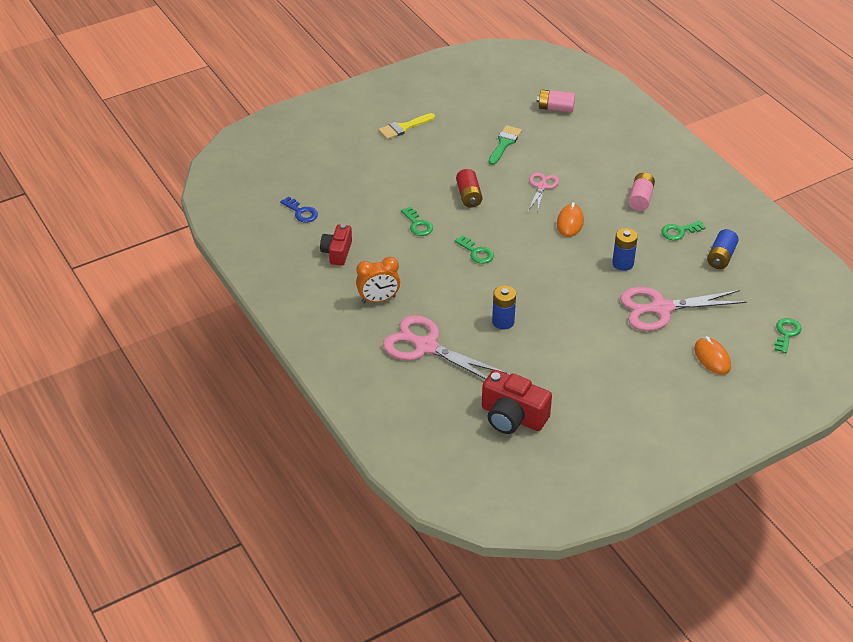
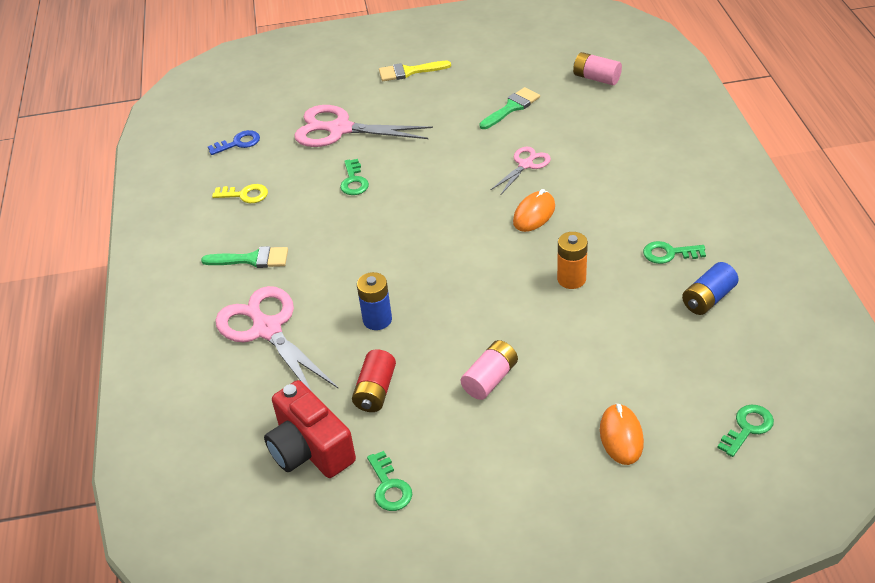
camera: 25 degrees right, 0 degrees up
(301, 212) = (238, 143): blue key -> blue key turned 90 degrees counterclockwise
(337, 252) = (245, 195): red camera -> yellow key
(378, 300) = (252, 259): orange clock -> green brush
(469, 196) = (433, 159): red battery -> red battery (375, 391)
(476, 252) = (400, 227): green key -> green key (389, 487)
(623, 263) = (571, 279): blue battery -> orange battery
(640, 199) = (640, 202): pink battery -> pink battery (490, 379)
(661, 308) = (589, 350): pink scissors -> pink scissors (340, 129)

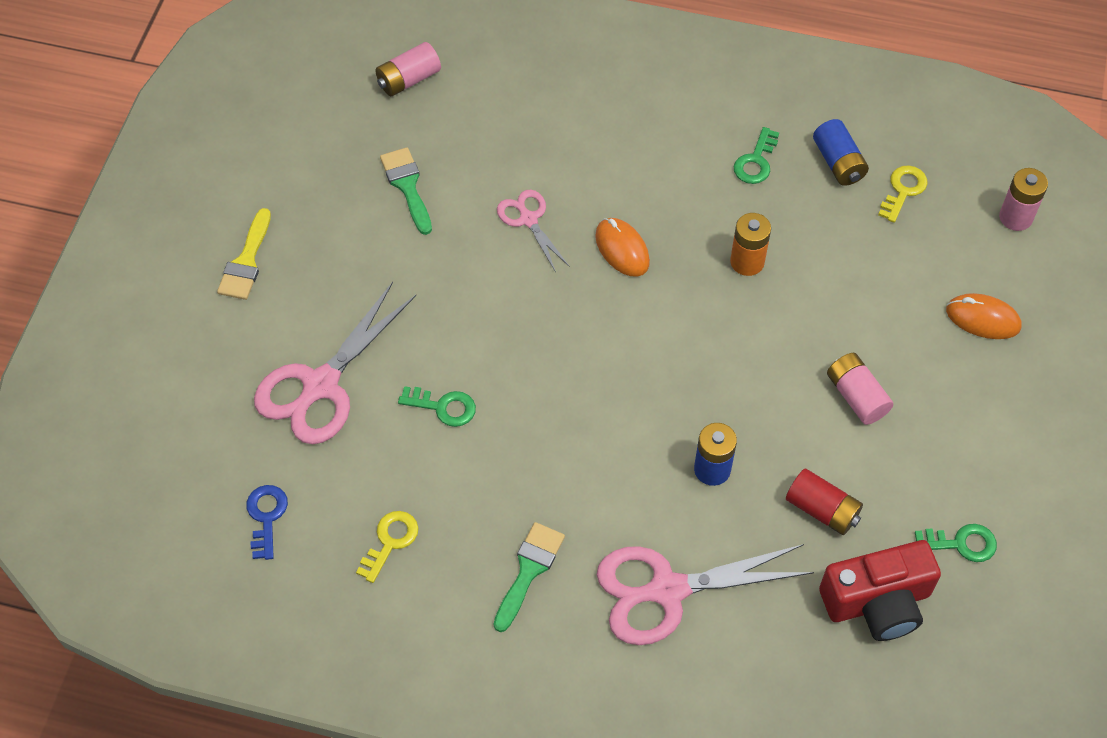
camera: 70 degrees left, 15 degrees up
(714, 346) = (903, 190): none -> yellow key
(747, 428) = (1015, 217): green key -> pink battery

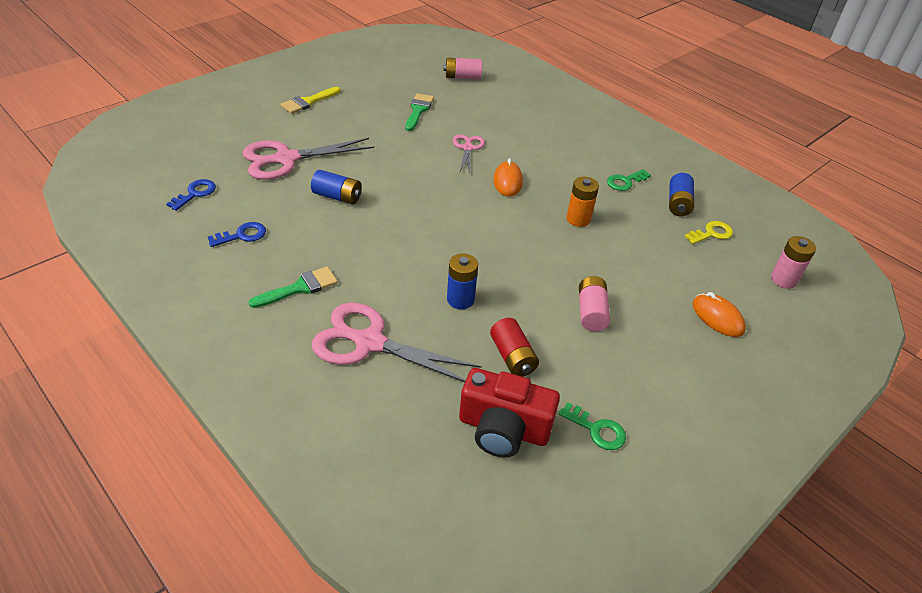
camera: 30 degrees right, 15 degrees down
(390, 541) = (242, 235): yellow key -> blue key
(443, 407) = (337, 196): green key -> blue battery

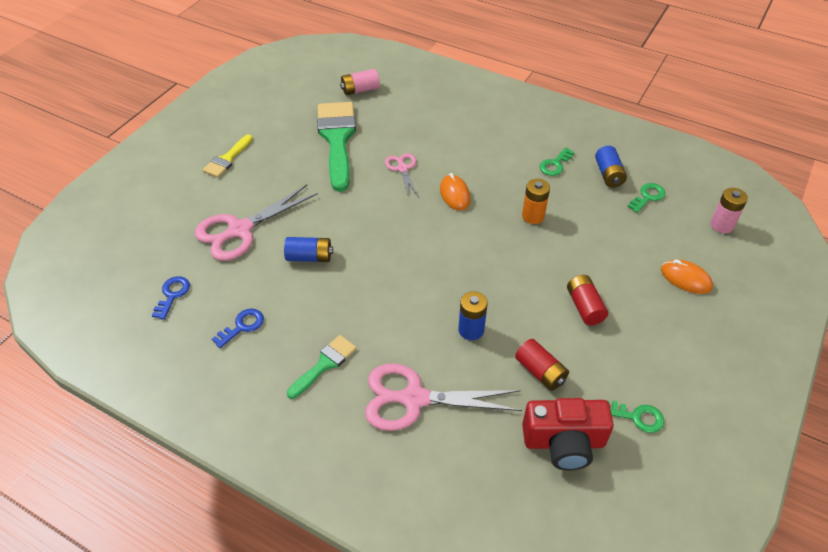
camera: 15 degrees left, 5 degrees up
(418, 110) = (337, 139): green brush -> green brush, size x1.97
(591, 312) = (584, 307): pink battery -> red battery
(712, 233) = (648, 197): yellow key -> green key

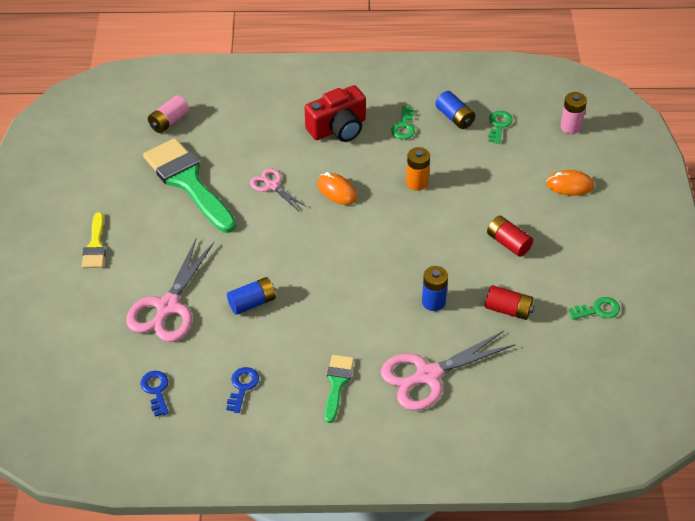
camera: 30 degrees left, 0 degrees up
(564, 442) = (559, 353): red camera -> red camera (338, 128)

